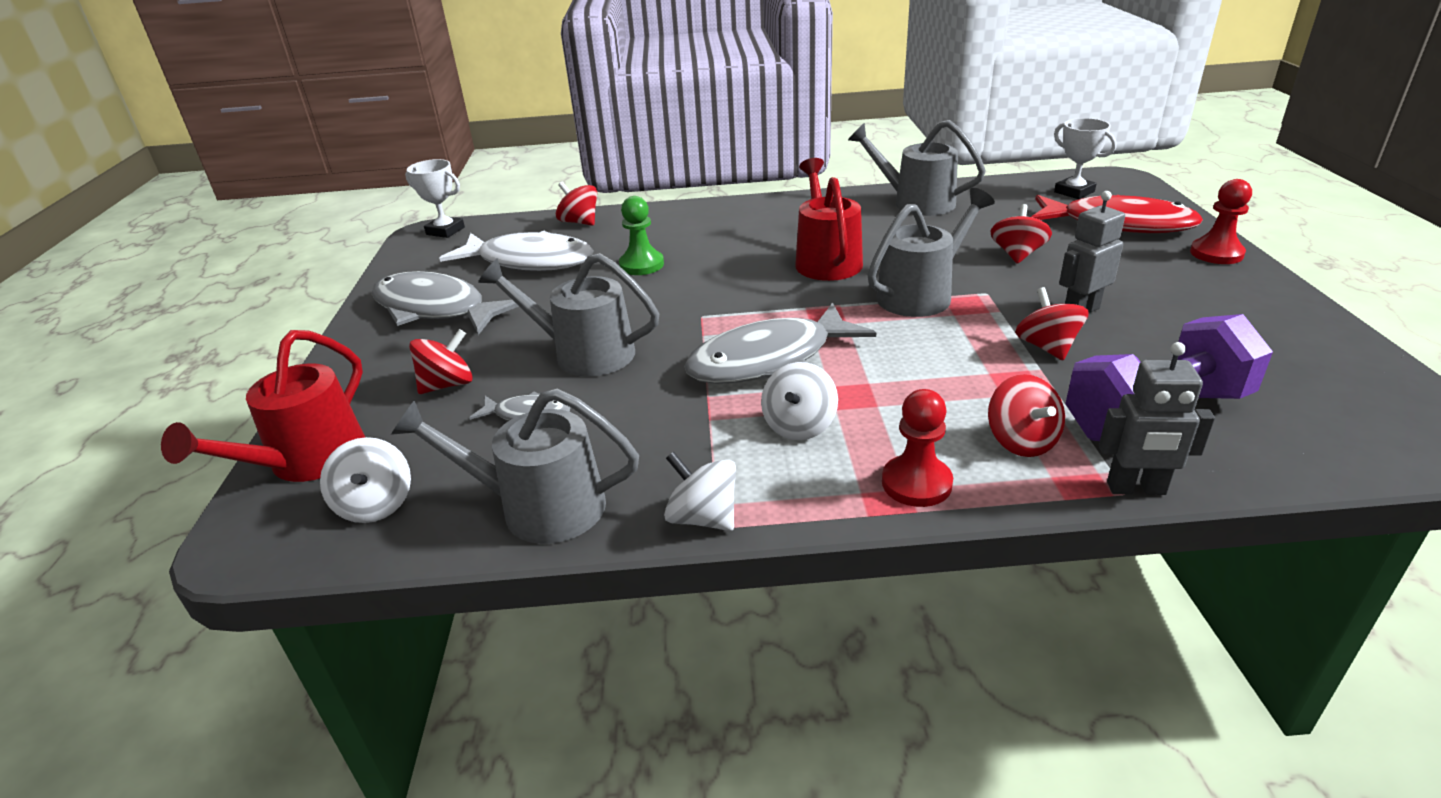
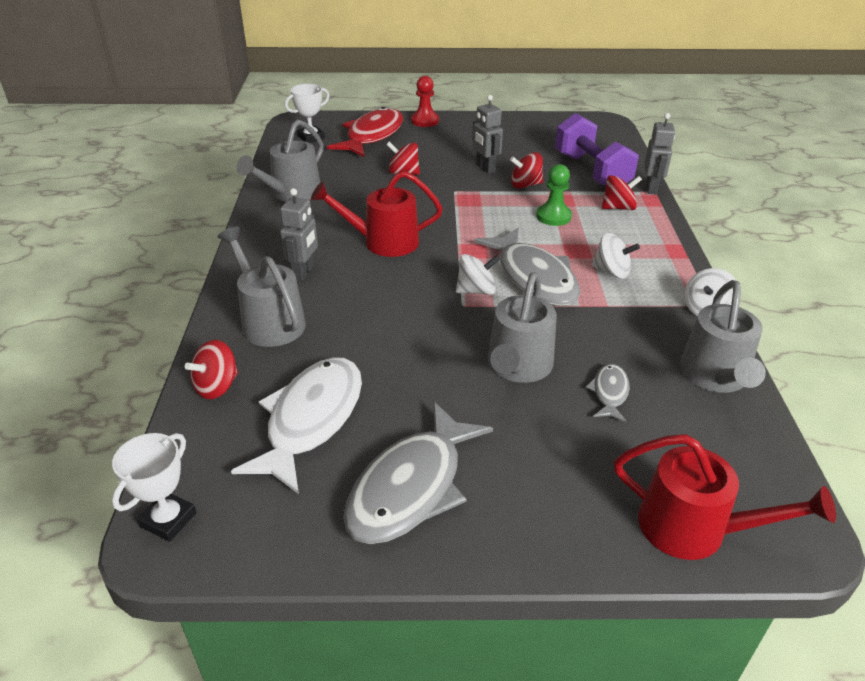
camera: 90 degrees left, 5 degrees up
(376, 505) = (736, 465): white spinning top -> white spinning top (476, 291)
(447, 385) = (566, 450): red spinning top -> none
(641, 265) = (353, 338): green pawn -> green pawn (553, 216)
(752, 230) = (304, 272): none -> grey robot
(916, 483) = (659, 241): red pawn -> none
(921, 294) = (451, 212): grey watering can -> grey watering can (269, 321)

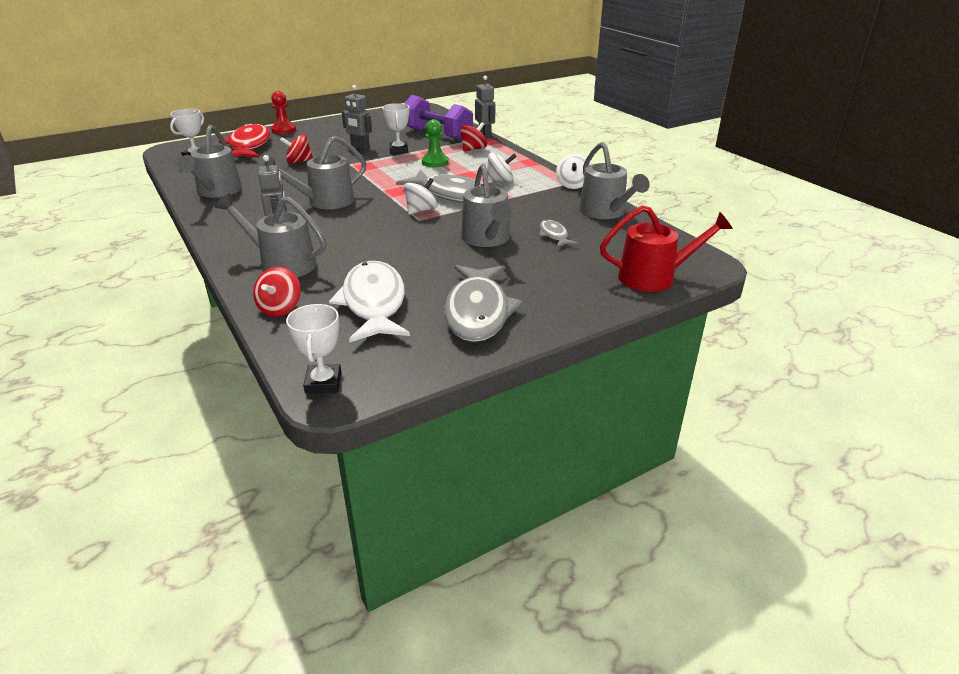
camera: 30 degrees left, 5 degrees down
(382, 242) = (324, 202): red watering can -> grey watering can
(525, 185) = (398, 150): red spinning top -> white trophy

